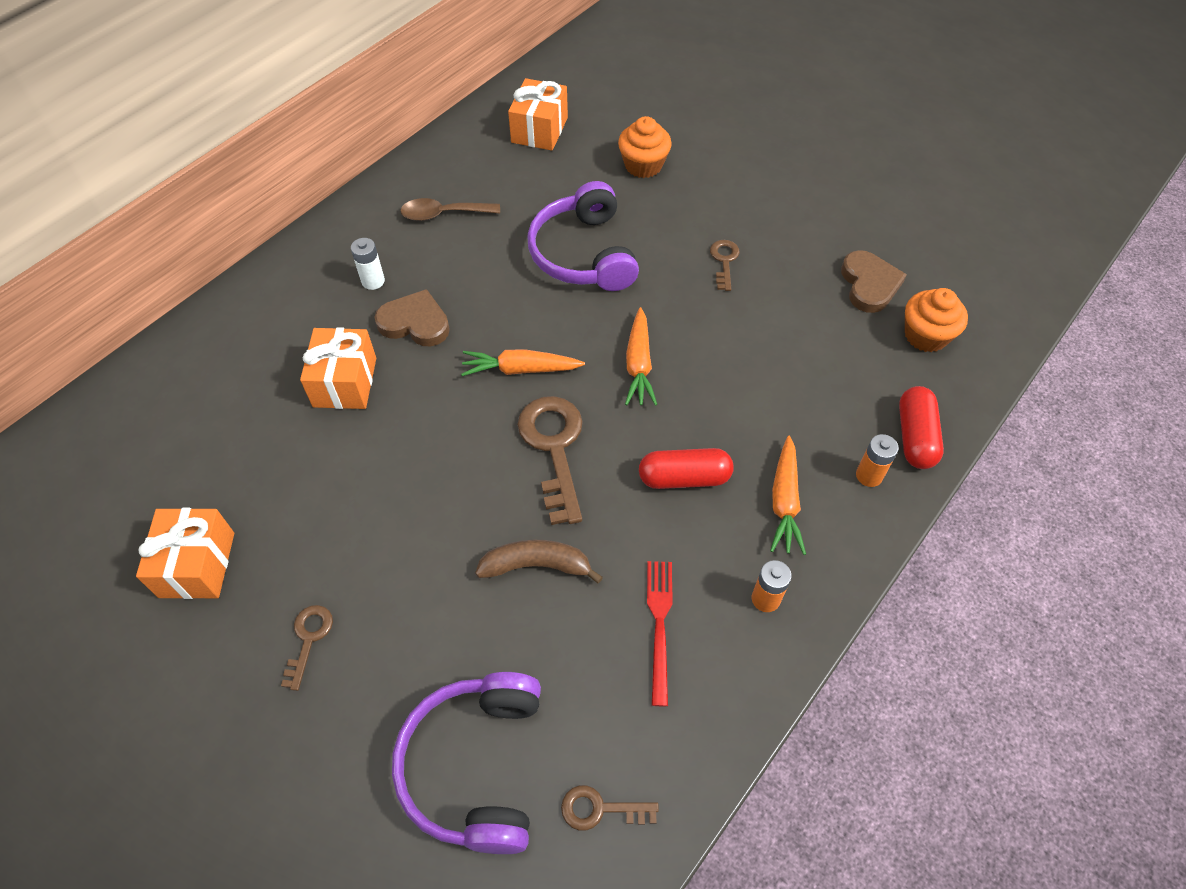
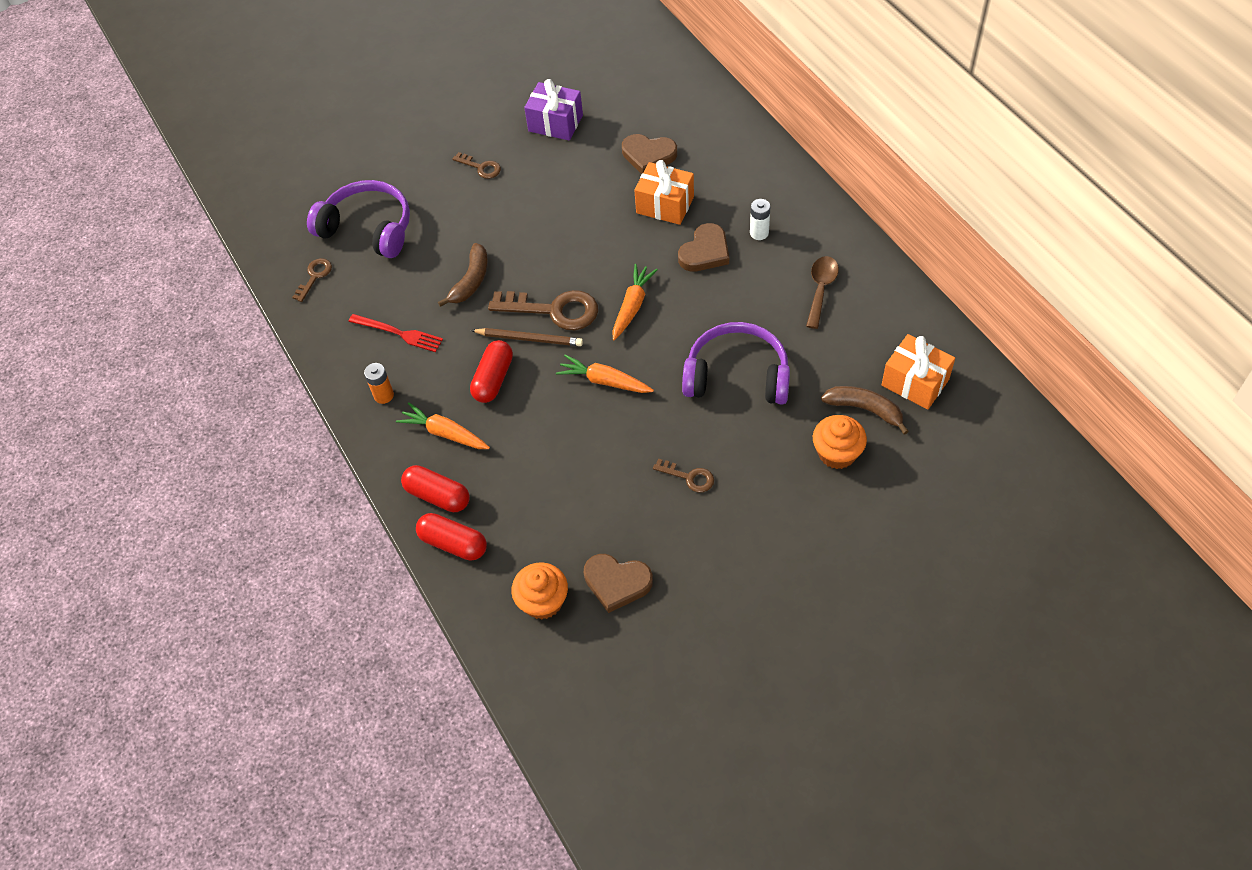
camera: 115 degrees right, 0 degrees up
(197, 564) = (555, 123): orange gift -> purple gift
(255, 425) = (648, 155): none -> brown heart
(585, 156) = (865, 409): none -> brown banana
(608, 460) = (529, 338): none -> brown pencil
(869, 475) = (438, 496): orange battery -> red capsule

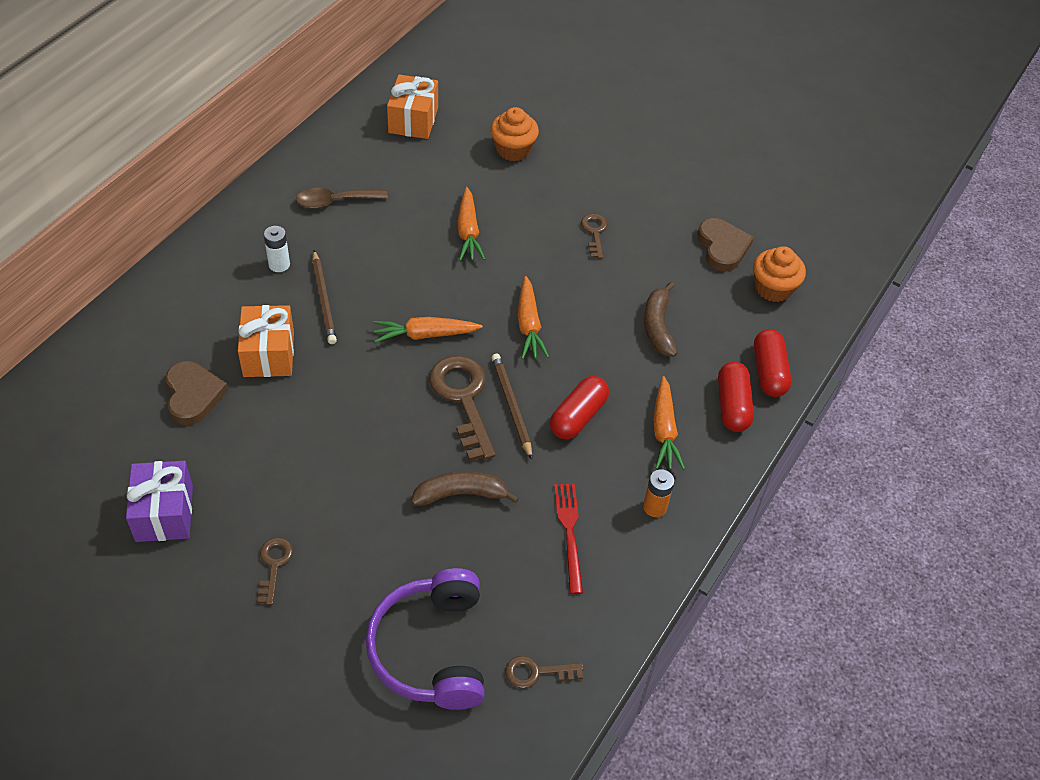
camera: 125 degrees left, 5 degrees down
(493, 379) = (578, 416): red capsule -> red capsule turned 45 degrees counterclockwise
(705, 252) = (324, 299): brown heart -> brown pencil
(737, 375) = (468, 232): purple headphones -> orange carrot
(865, 409) = (459, 143): brown banana -> brown banana (658, 326)

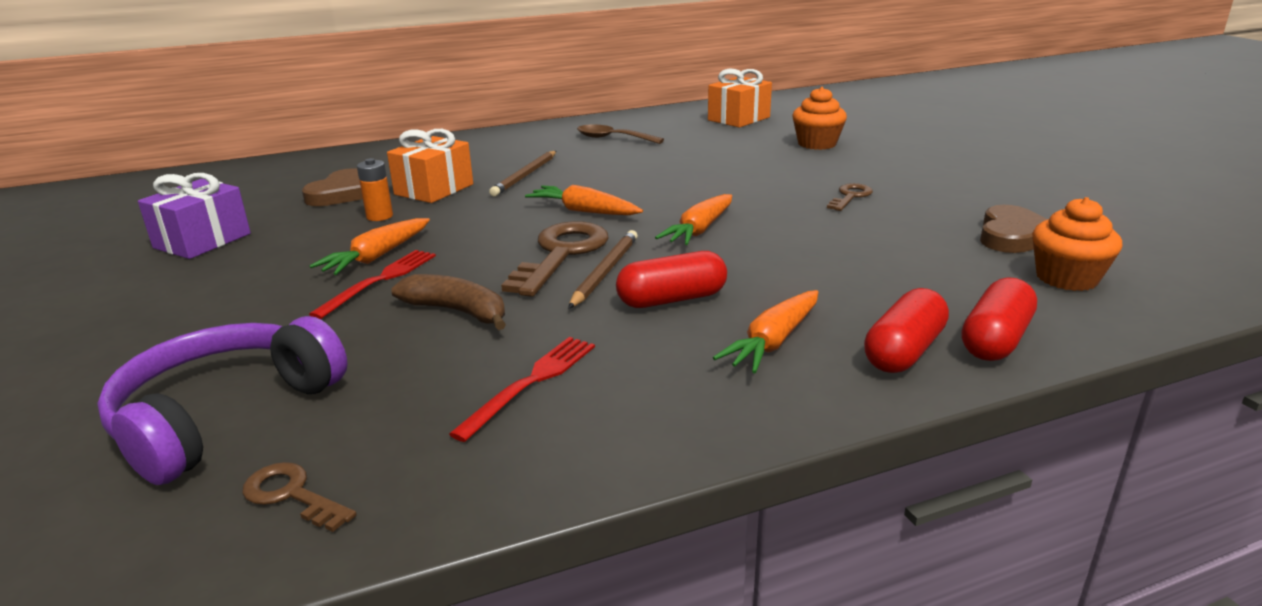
camera: 40 degrees right, 25 degrees down
(274, 565) = (215, 296): brown key -> none
(279, 264) = (519, 154): white battery -> none
(371, 490) = (380, 281): none -> red fork
(468, 232) = (711, 171): orange carrot -> orange carrot (376, 257)
(655, 507) = (676, 402): orange battery -> orange battery (379, 216)
(658, 326) = (859, 266): brown banana -> none

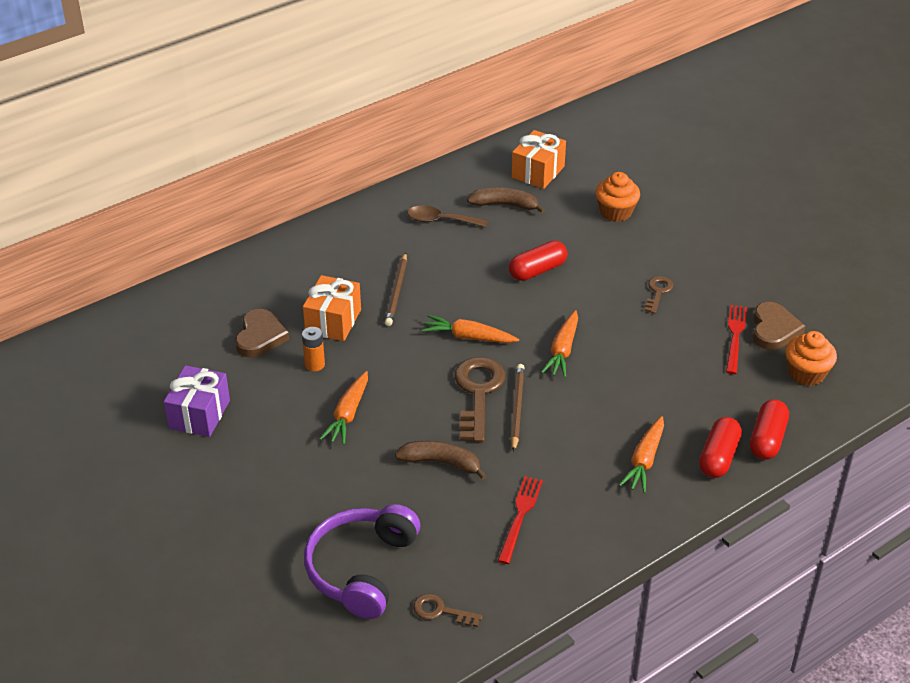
camera: 15 degrees left, 15 degrees up
(380, 281) = (369, 440): red fork -> red fork (735, 336)
(672, 299) = (571, 430): red capsule -> red capsule (537, 270)
(690, 134) = (504, 205): none -> brown banana

